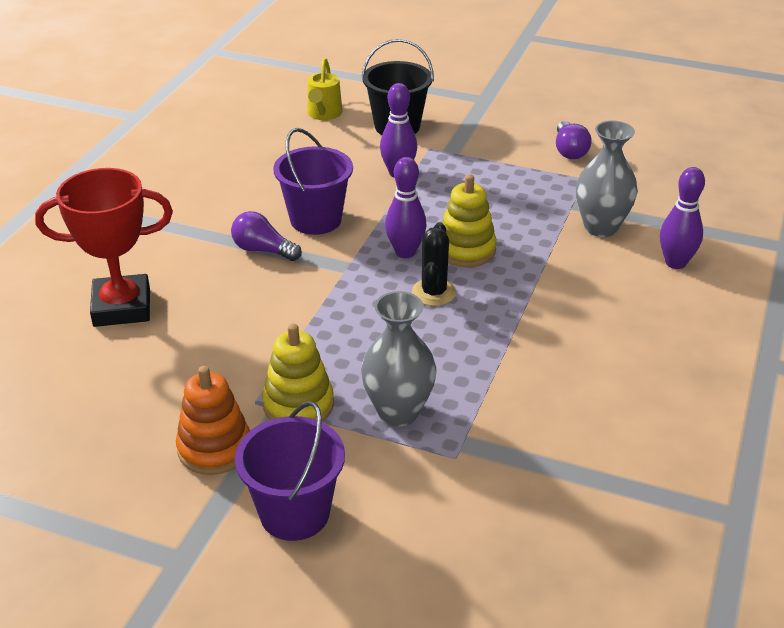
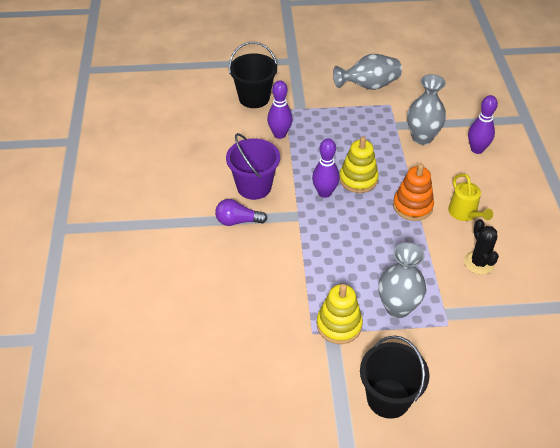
camera: 25 degrees left, 10 degrees up
(122, 307) = (179, 296): red trophy -> none
(214, 448) = (312, 374): orange stacking toy -> orange stacking toy (412, 206)
(294, 513) = (388, 398): purple bucket -> black bucket
(323, 114) = (200, 102): yellow watering can -> yellow watering can (465, 214)
(434, 292) = (361, 216): black cactus -> black cactus (479, 263)
(569, 151) = (369, 86): purple light bulb -> grey vase

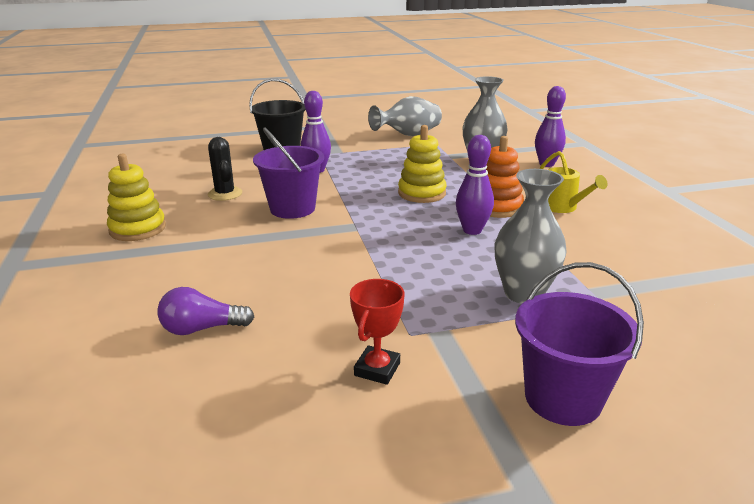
camera: 10 degrees left, 20 degrees down
(238, 221) = (275, 237): purple light bulb -> purple light bulb (202, 328)
(286, 359) = (377, 369): none -> red trophy
(324, 193) = (384, 206): purple bowling pin -> purple bowling pin (472, 230)
(339, 325) = (447, 320): yellow stacking toy -> yellow stacking toy (138, 229)
(388, 398) = (562, 398): black bucket -> purple bucket
(479, 263) = (605, 243): black cactus -> black cactus (225, 194)

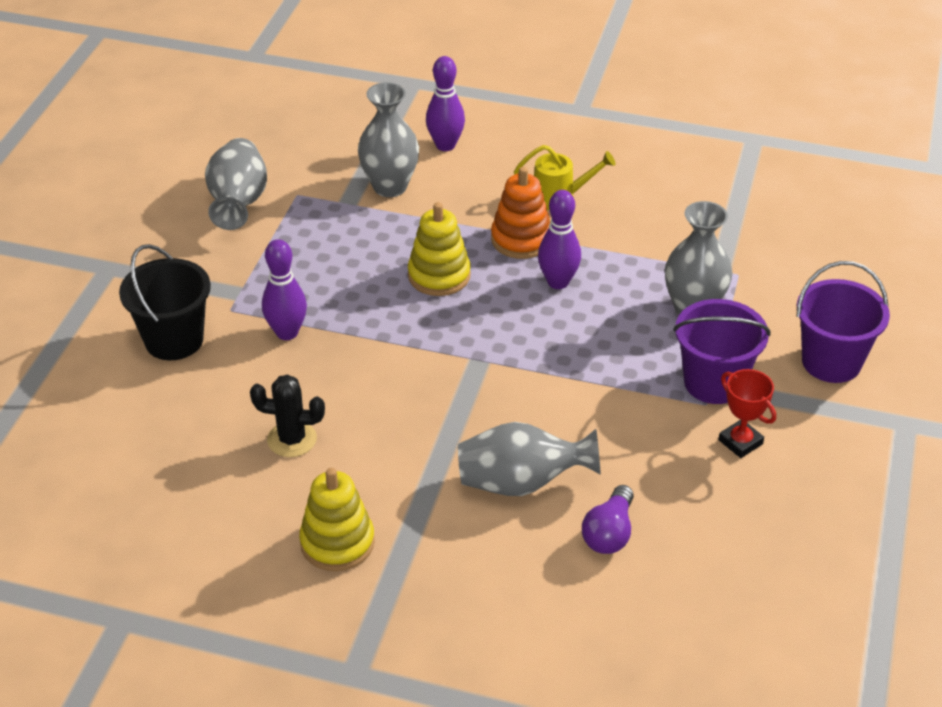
camera: 60 degrees left, 15 degrees up
(237, 274) = (521, 483): none -> grey vase
(292, 208) = (391, 393): purple bucket -> purple bucket (714, 382)

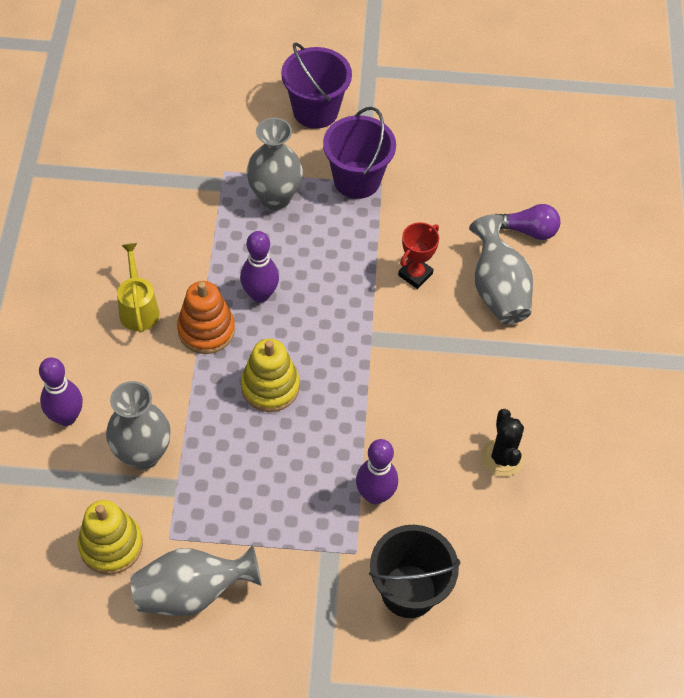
camera: 105 degrees left, 15 degrees up
(337, 542) = (596, 400): yellow stacking toy -> yellow stacking toy (111, 545)
(740, 442) = (415, 161): red trophy -> red trophy (415, 274)

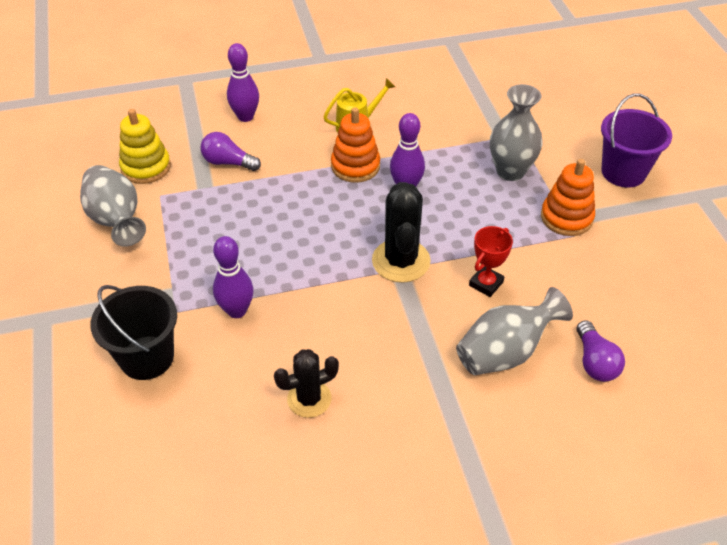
camera: 75 degrees right, 10 degrees down
(143, 454) = (228, 162): grey vase -> purple light bulb
(270, 387) = (318, 216): yellow stacking toy -> none
(357, 180) = (566, 217): purple bucket -> orange stacking toy
(361, 333) = (401, 261): none -> black cactus
(415, 274) = (486, 283): red trophy -> red trophy turned 75 degrees counterclockwise

